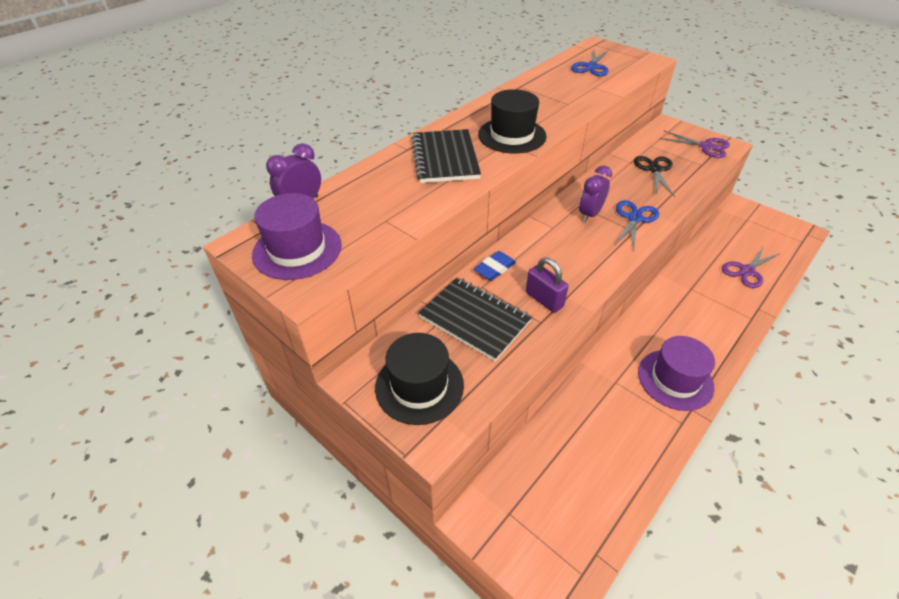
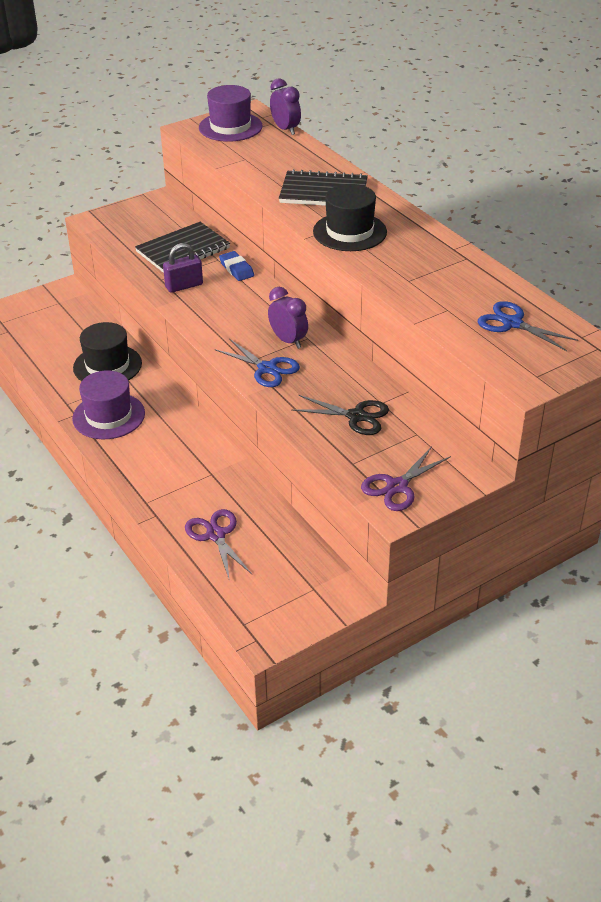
camera: 105 degrees right, 5 degrees down
(419, 386) = (136, 220): black hat -> black hat (107, 366)

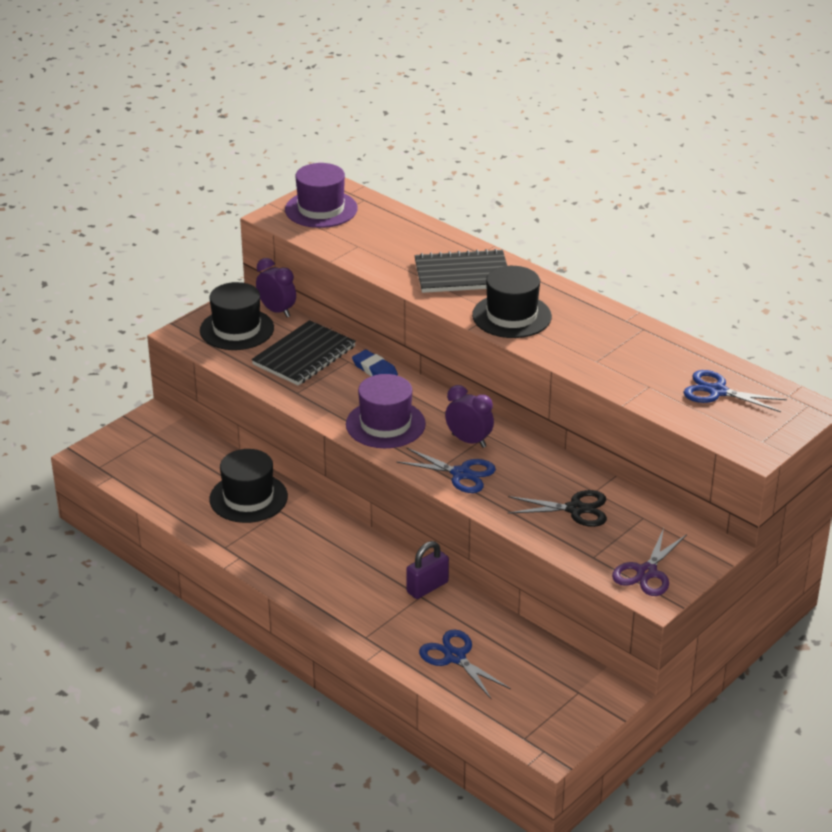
camera: 15 degrees left, 5 degrees down
(108, 416) = (278, 553): purple hat -> purple hat (385, 424)
(139, 222) = (237, 329): none -> black hat
(184, 286) = (326, 396): purple padlock -> purple padlock (427, 587)
(216, 535) = (455, 657): purple scissors -> blue scissors
(285, 129) = (384, 205): purple clock -> purple clock (277, 311)

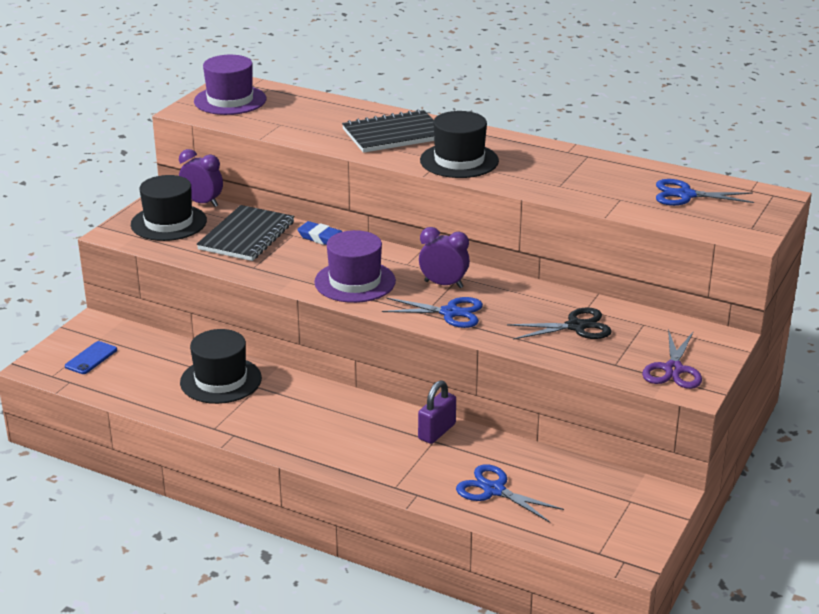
camera: 15 degrees left, 5 degrees down
(139, 454) = (91, 358): none -> blue phone

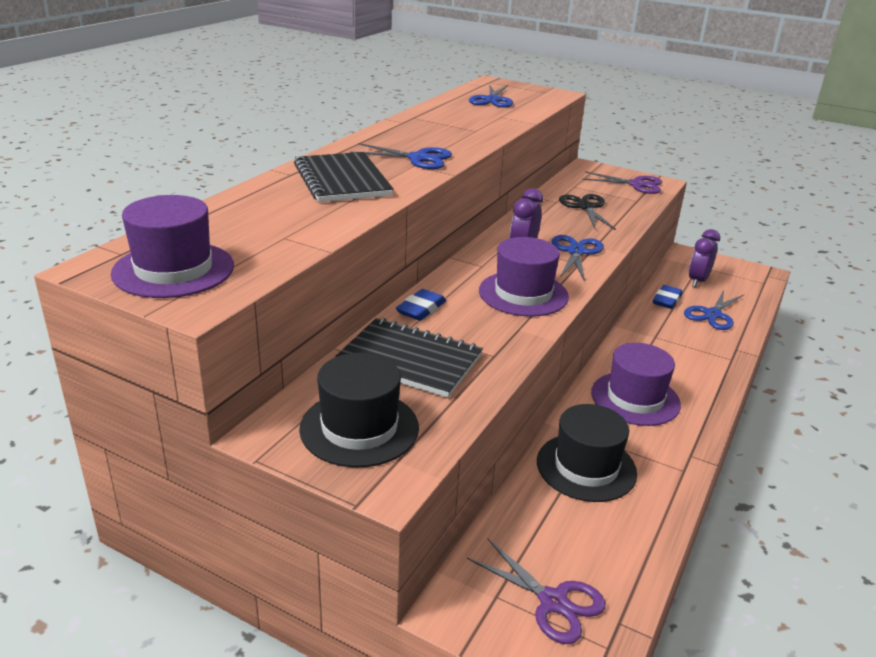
camera: 90 degrees left, 0 degrees up
(91, 358) = (553, 602): blue phone -> purple scissors
(202, 203) = (300, 397): purple clock -> purple clock (698, 281)
(317, 414) = (635, 398): none -> purple hat
(437, 432) = (641, 334): purple padlock -> none
(459, 161) = (418, 158): black hat -> blue scissors
(521, 459) = (666, 300): none -> blue eraser

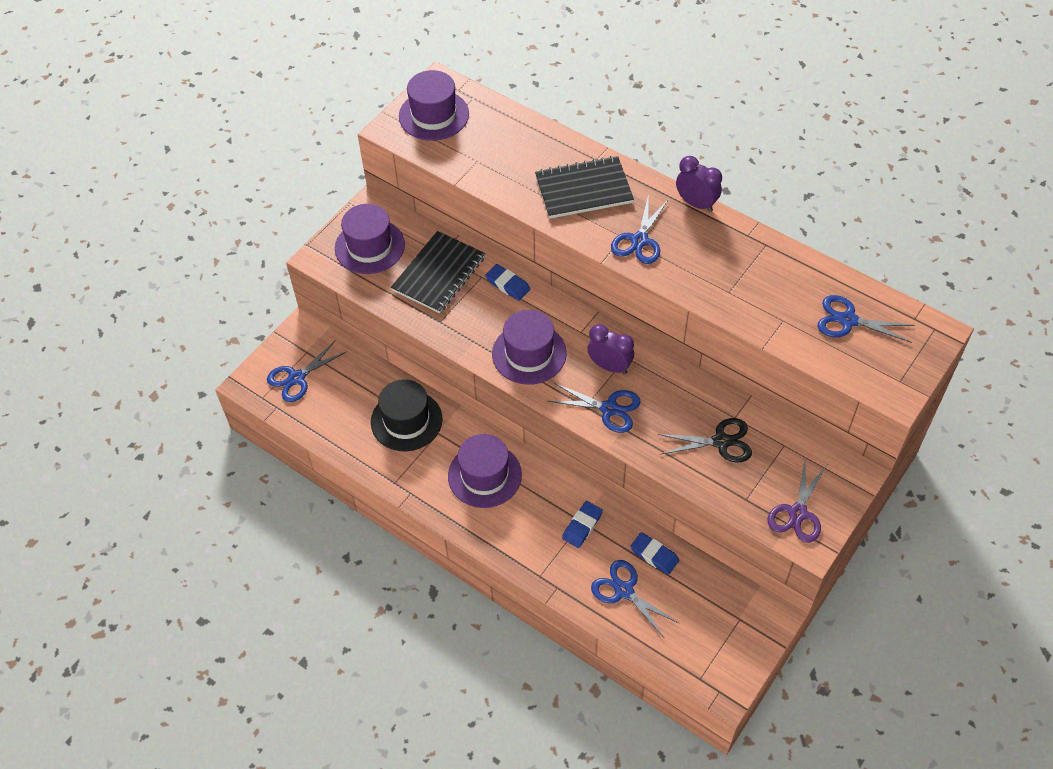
camera: 100 degrees right, 25 degrees up
(359, 428) = (369, 246): black hat -> purple hat
(553, 602) = (297, 378): purple scissors -> blue scissors
(660, 336) = (582, 526): none -> blue eraser
(698, 281) = (700, 603): purple clock -> purple clock (696, 203)

